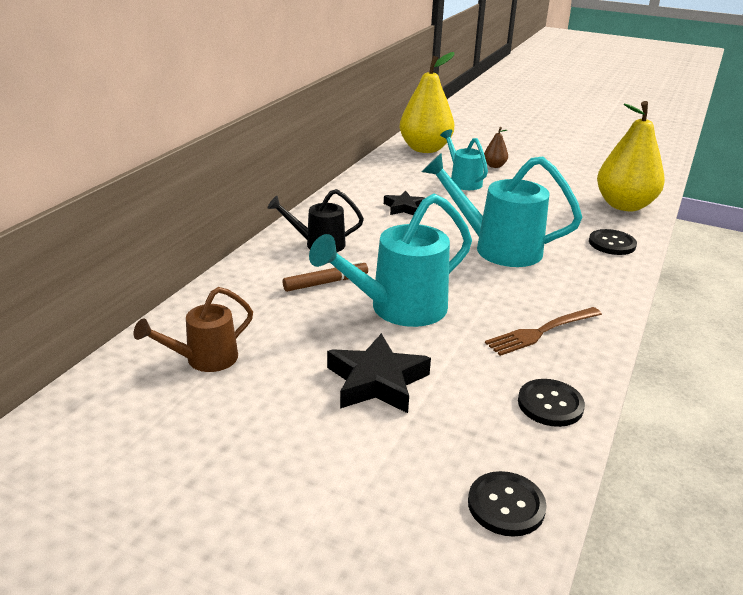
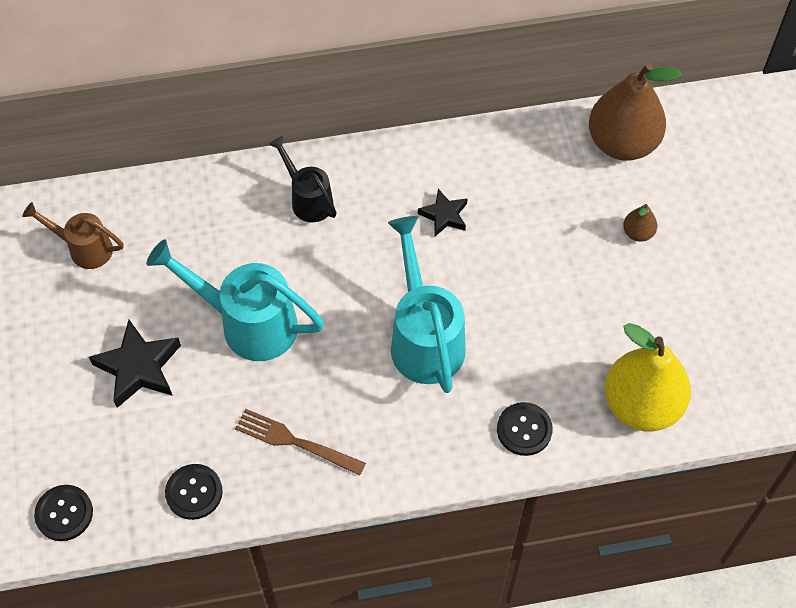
camera: 55 degrees right, 30 degrees up
(325, 283) = (247, 248): brown marker -> none
(425, 149) = (622, 143): yellow pear -> brown pear
(463, 181) = (561, 228): turquoise watering can -> none

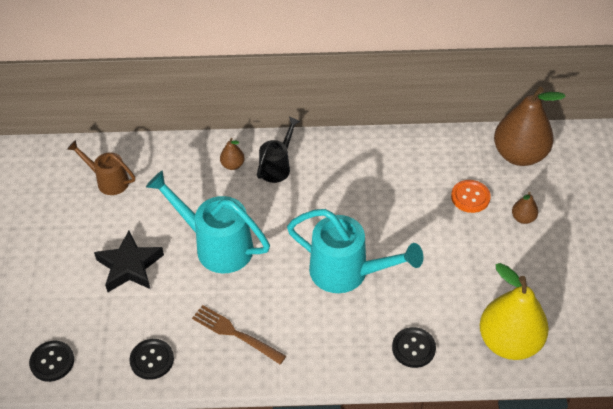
camera: 10 degrees right, 10 degrees down
(248, 204) = (233, 165): none -> brown pear
(308, 199) = (277, 167): black watering can -> black watering can turned 60 degrees clockwise
(424, 338) = (347, 272): turquoise watering can -> turquoise watering can turned 120 degrees clockwise
(444, 215) = (376, 189): black star -> none
(567, 212) = (470, 197): none -> orange button

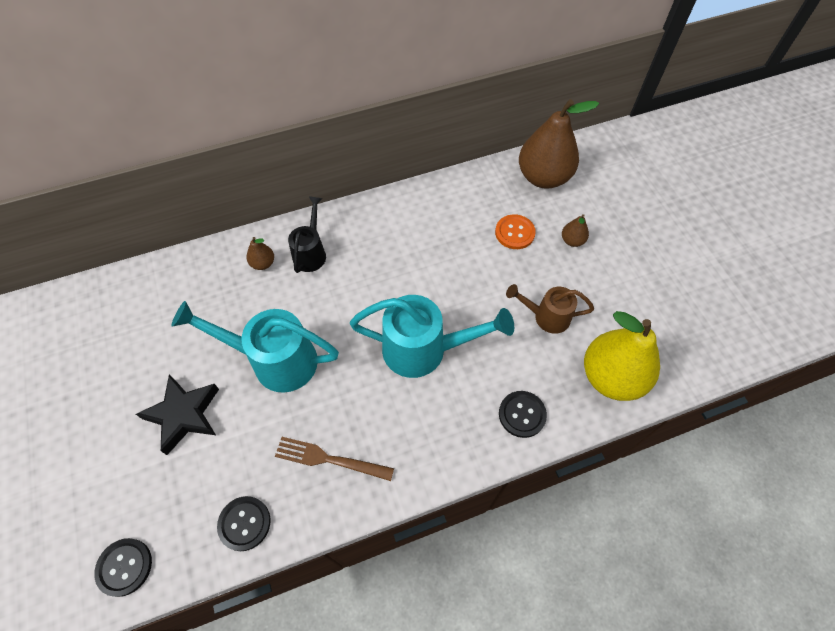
camera: 20 degrees left, 10 degrees up
(108, 181) = (129, 319): brown watering can -> brown watering can (546, 317)

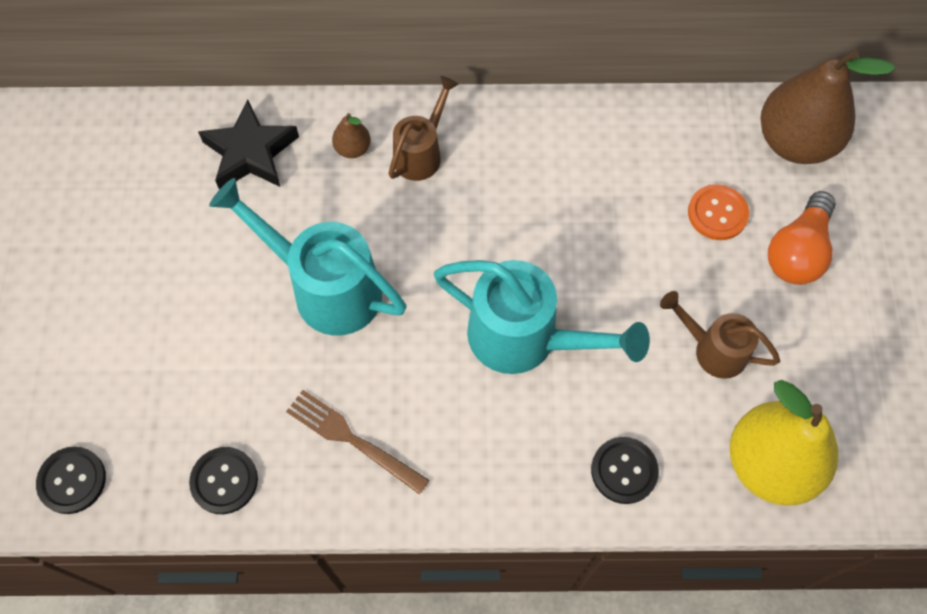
camera: 20 degrees right, 5 degrees up
(184, 415) = (192, 320): black star -> black star (250, 153)
(311, 253) = (421, 153): black watering can -> brown watering can
(572, 241) = (797, 251): brown pear -> orange light bulb

